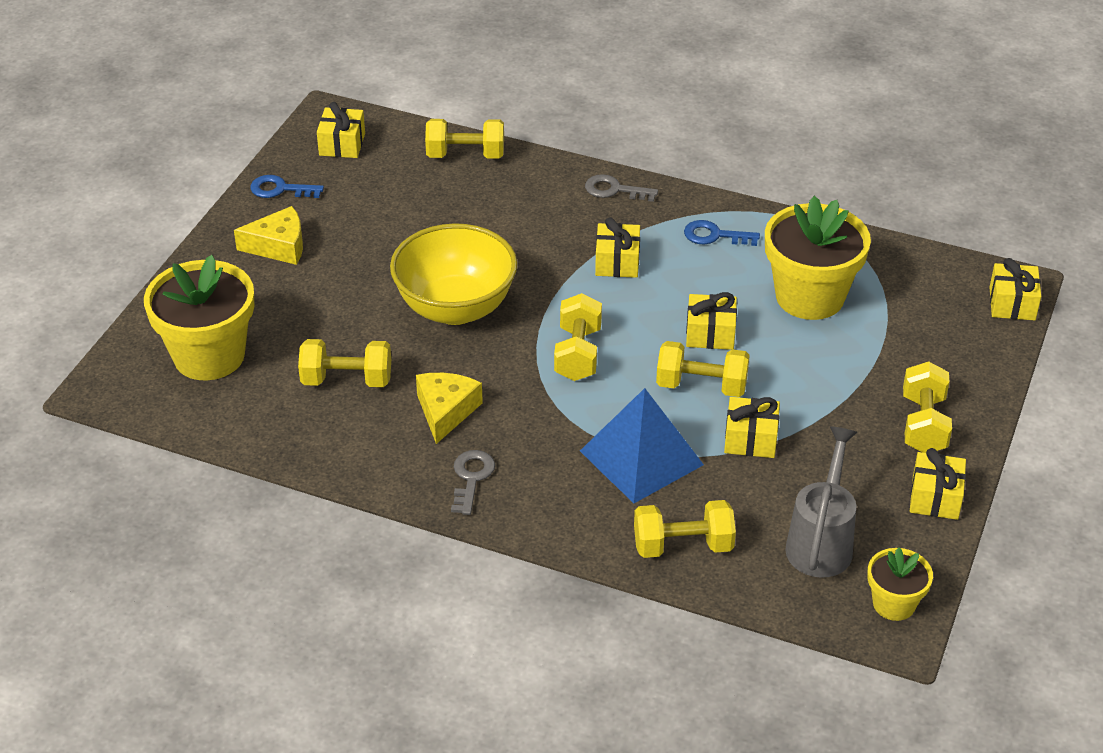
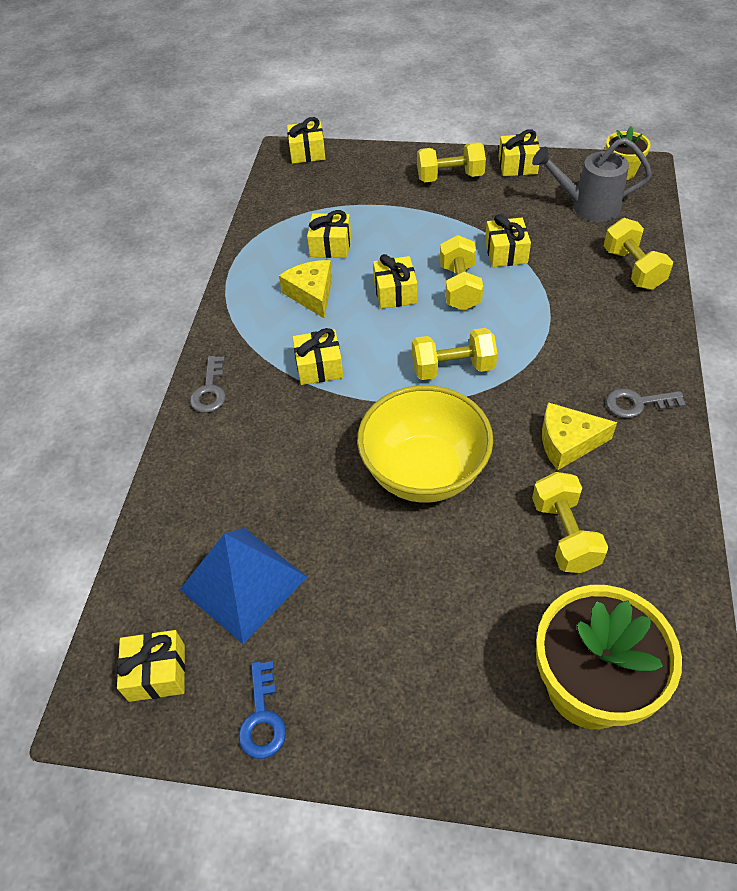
camera: 100 degrees left, 10 degrees up
(279, 246) = (374, 678): yellow cheese -> yellow cheese (311, 294)
(465, 155) = (166, 530): yellow dumbbell -> none
(641, 457) = (556, 306): blue pyramid -> blue pyramid (243, 583)
(714, 235) = (265, 311): blue key -> none
(809, 297) = (330, 246): yellow flower pot -> yellow gift

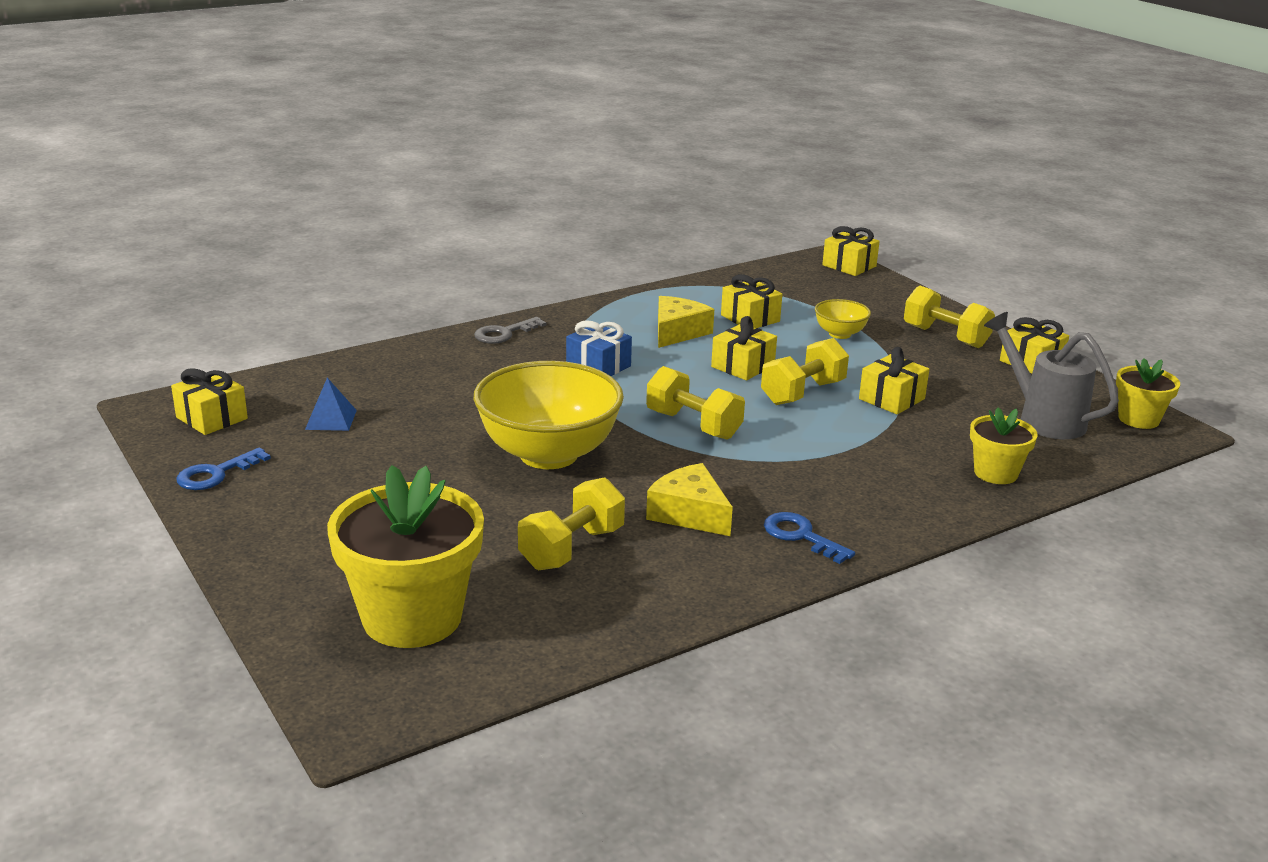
camera: 45 degrees right, 25 degrees down
(243, 583) = (331, 419): blue pyramid -> blue pyramid, size x0.47
(319, 367) = (598, 366): yellow gift -> blue gift
(398, 219) = (840, 334): none -> yellow bowl
(632, 268) = (995, 473): yellow dumbbell -> yellow flower pot
(637, 404) = (800, 536): grey key -> blue key

